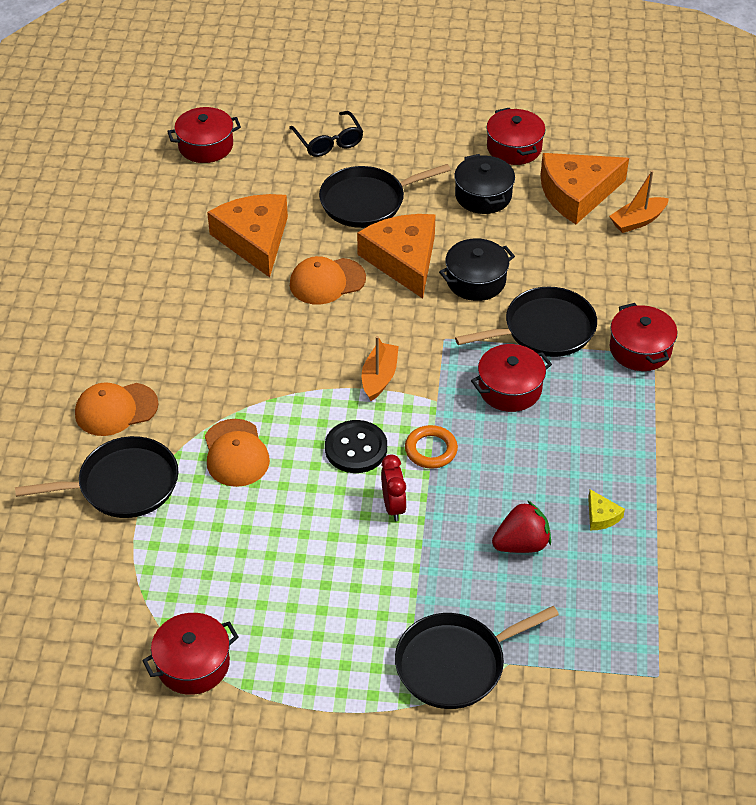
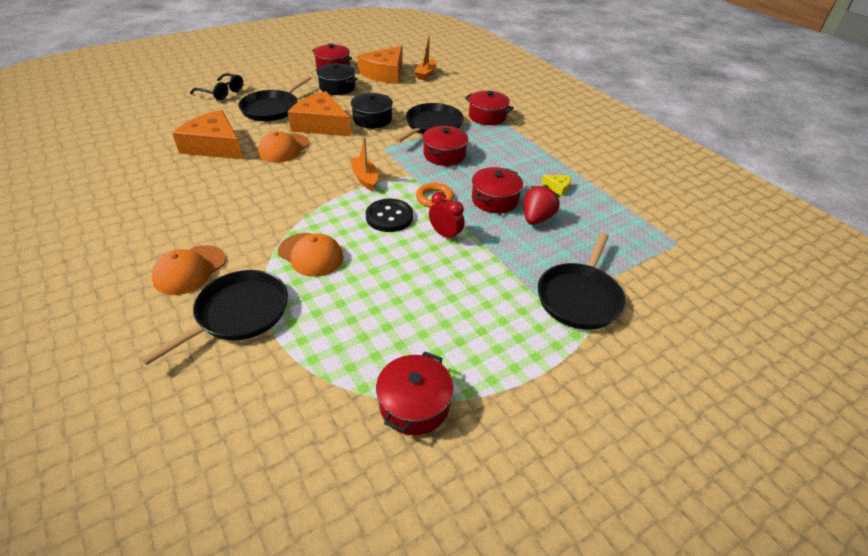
camera: 40 degrees left, 5 degrees down
(205, 146) = (137, 116): red pot -> red pot (494, 200)

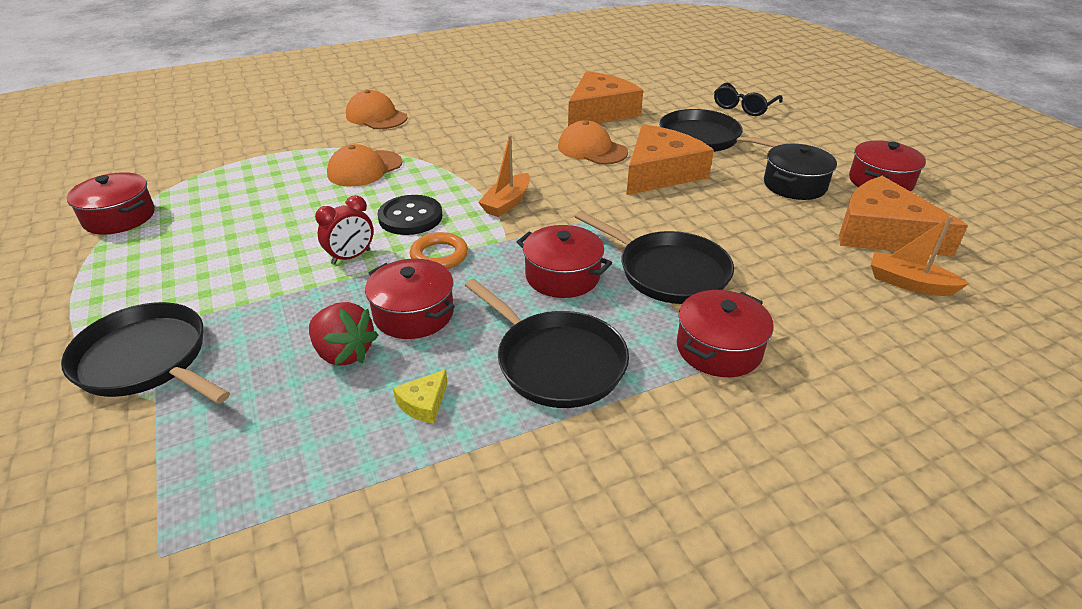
camera: 100 degrees right, 5 degrees down
(238, 314) = (302, 139): black pan -> black pan (556, 362)
(365, 178) = (507, 203): orange boat -> orange boat turned 135 degrees clockwise
(372, 119) = (683, 213): black pot -> none

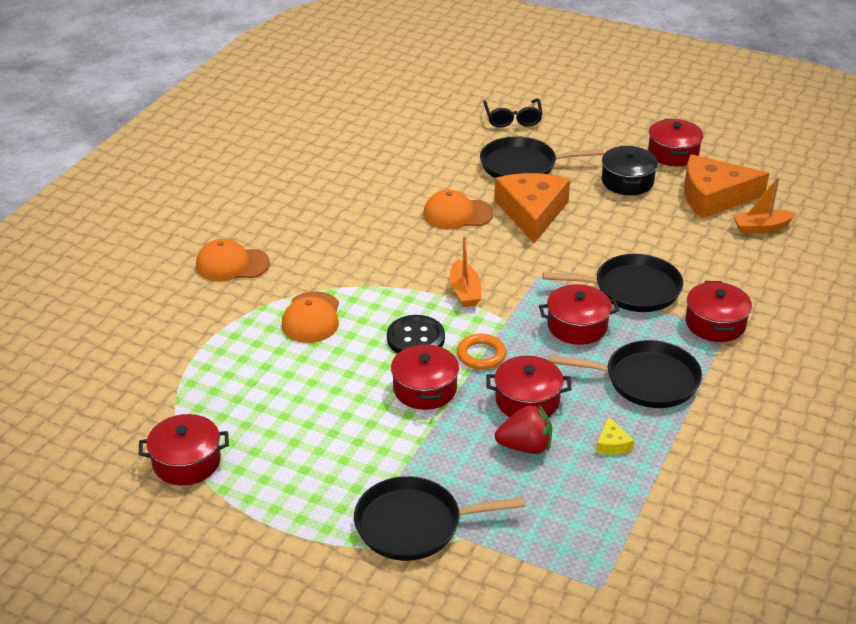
camera: 40 degrees left, 0 degrees up
(351, 257) = (424, 389): red clock -> red pot
(600, 112) = (412, 173): orange cheese -> none

